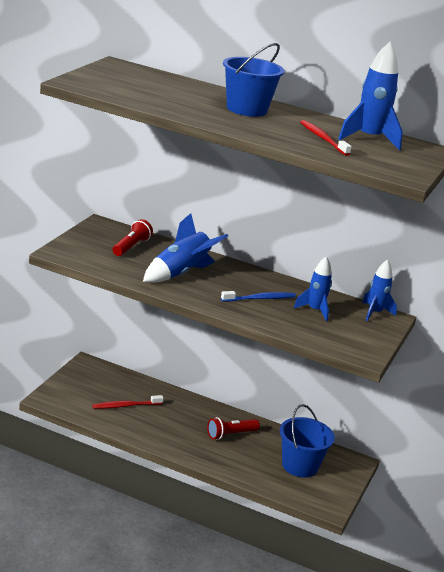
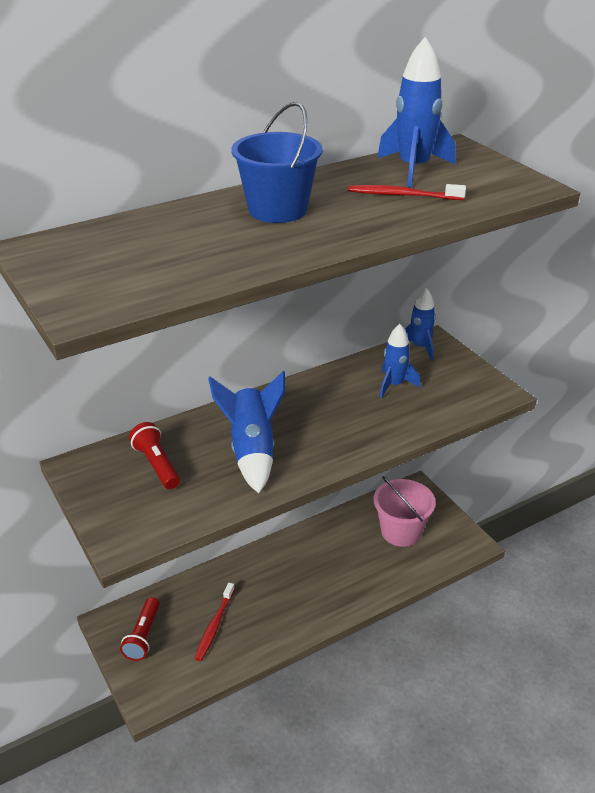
camera: 50 degrees left, 10 degrees up
(230, 434) = (322, 559): red flashlight -> red flashlight (143, 636)
(260, 299) = (348, 413): blue toothbrush -> none
(300, 466) = (401, 531): blue bucket -> pink bucket

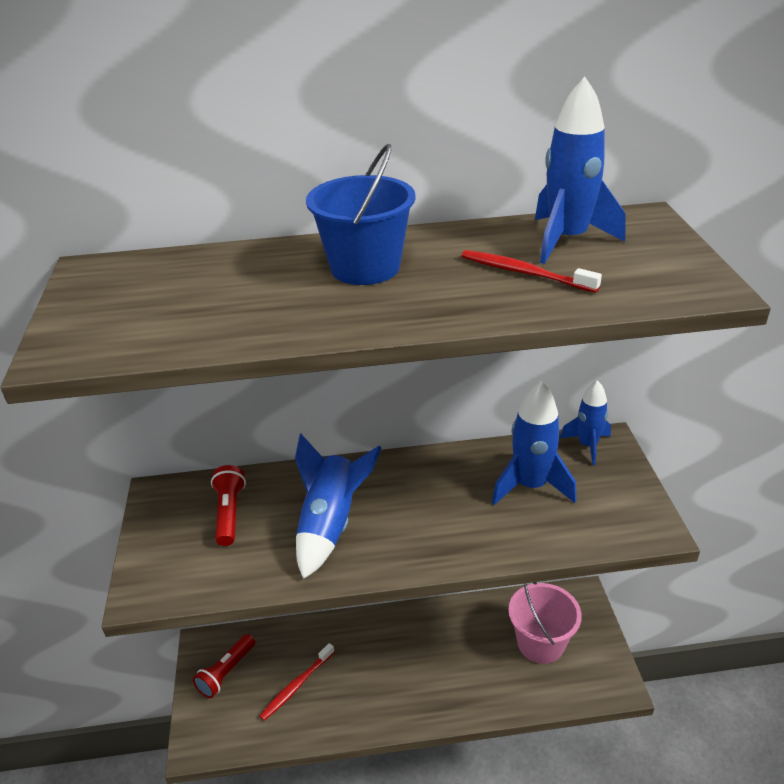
camera: 25 degrees right, 0 degrees up
(394, 385) = (531, 486): blue rocket -> blue rocket, size x1.52

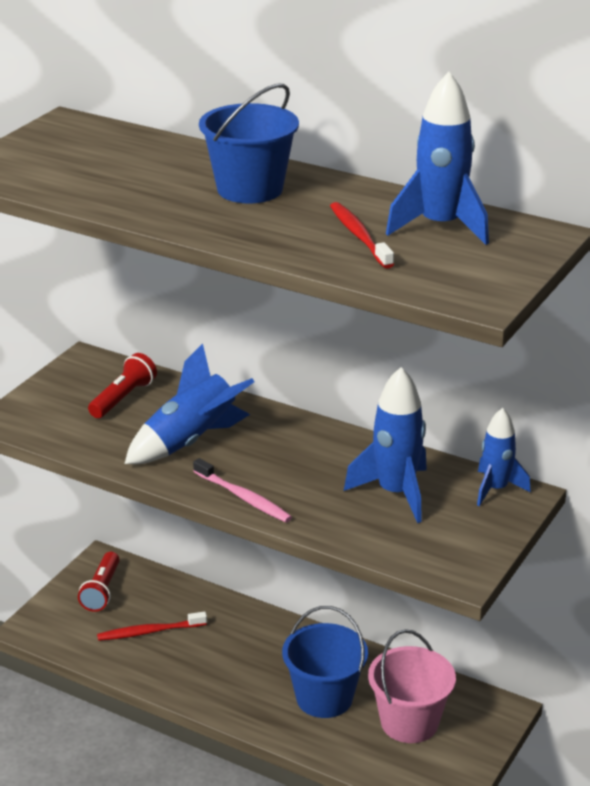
camera: 35 degrees right, 5 degrees down
(226, 672) = (102, 591): red flashlight -> red flashlight turned 60 degrees counterclockwise
(430, 554) = (243, 498): none -> pink toothbrush
(470, 660) = (324, 698): none -> blue bucket

